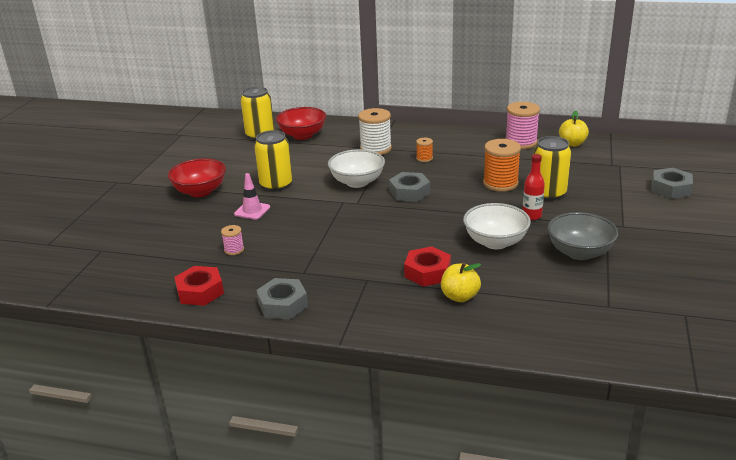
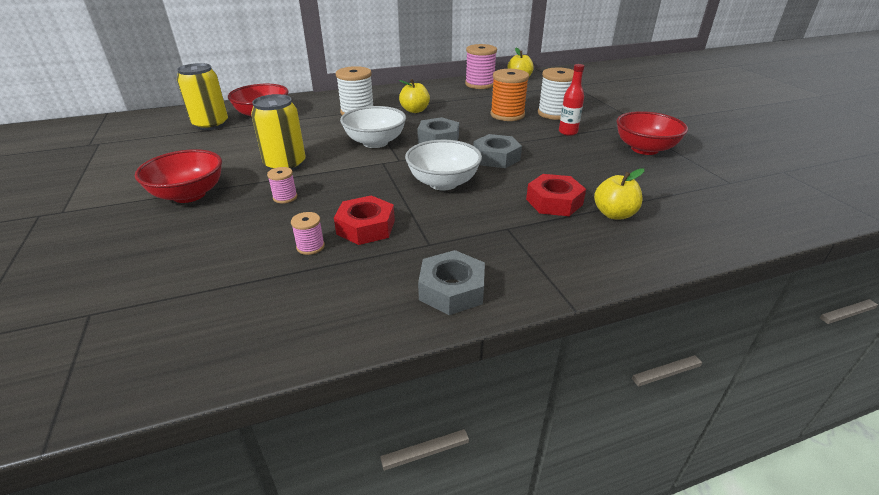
camera: 35 degrees left, 5 degrees up
(200, 291) = (320, 315): red nut -> red nut (366, 227)
(252, 211) = (285, 197): pink traffic cone -> pink spool
(424, 158) = (415, 110): orange spool -> yellow apple
(495, 242) = (571, 159): white bowl -> white bowl (443, 183)
(548, 193) = (554, 113): yellow can -> white spool
(579, 252) = (644, 149): grey bowl -> red bowl
(670, 188) = (629, 92): grey nut -> grey nut (496, 157)

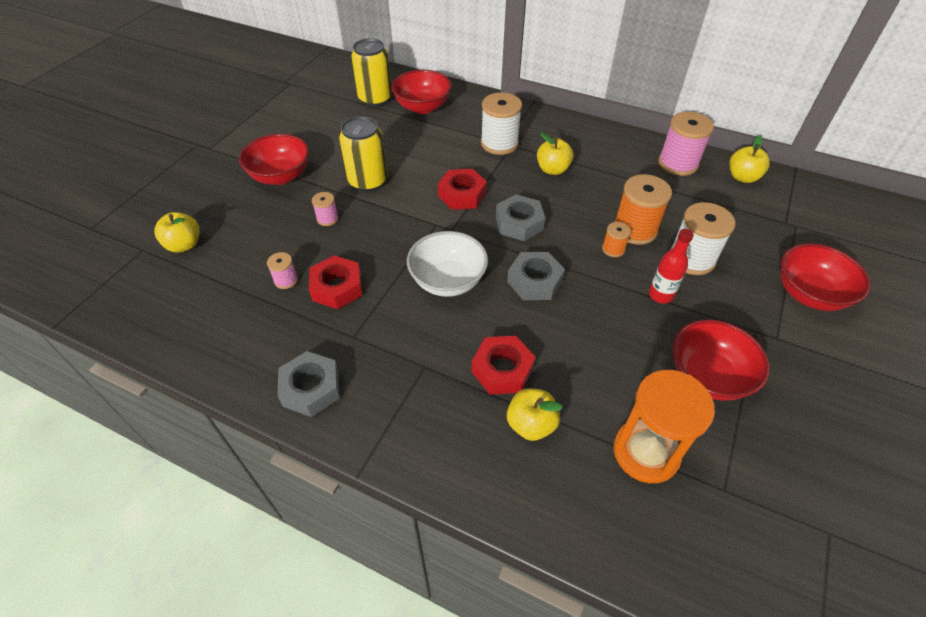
camera: 45 degrees right, 15 degrees up
(147, 282) = (184, 245): none -> yellow apple
(375, 142) = (462, 195): white bowl -> red nut
(511, 126) = (613, 249): none -> orange spool
(622, 104) = (809, 294): none -> red bowl
(679, 190) = (646, 452): none -> orange hourglass

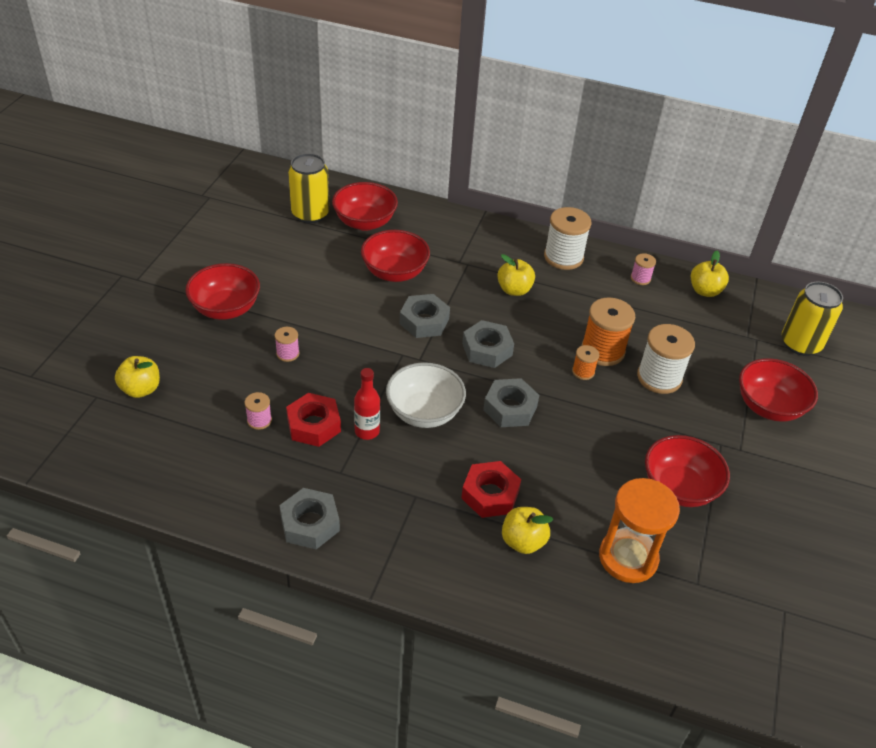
camera: 10 degrees left, 5 degrees down
(368, 181) = (322, 311): yellow can -> yellow can (800, 344)
(442, 150) = (394, 272): none -> red bowl
(462, 195) = (424, 321): red nut -> grey nut
(499, 143) = (455, 262): white spool -> white spool (563, 257)
(660, 295) = (632, 415): red bottle -> red bottle (367, 431)
(678, 163) = (640, 278): pink spool -> pink spool, size x0.50

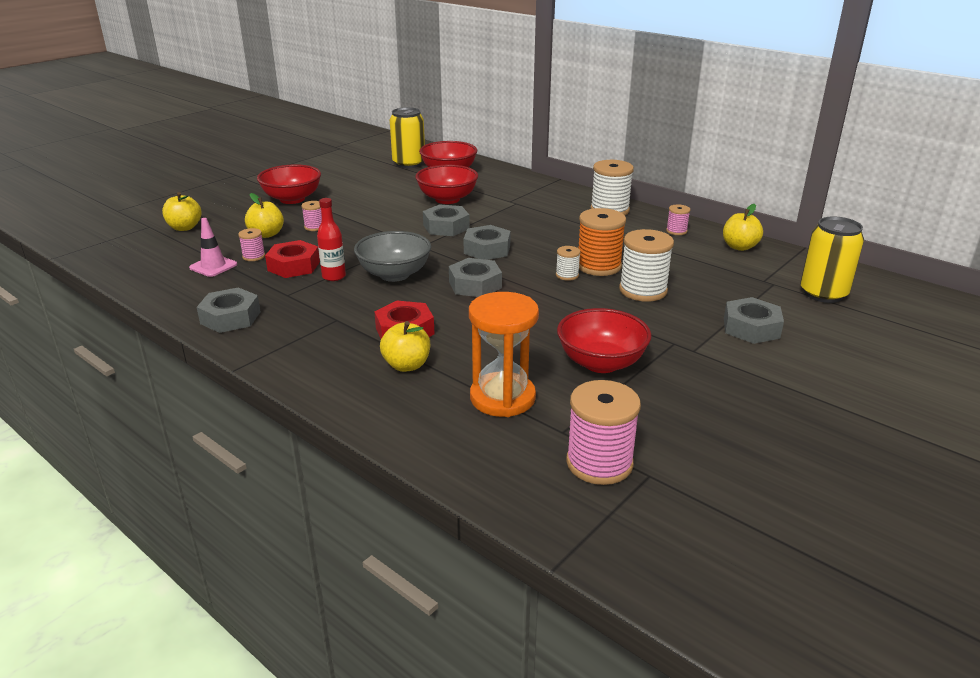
camera: 25 degrees right, 15 degrees down
(228, 448) = (213, 266): none -> pink traffic cone
(424, 412) = (394, 274): white bowl -> grey bowl
(514, 290) = (545, 221): yellow apple -> yellow apple (266, 234)
(583, 372) = (567, 275): orange spool -> white spool
(743, 610) = (599, 463): none -> pink spool
(768, 406) = (751, 328): red bowl -> grey nut

